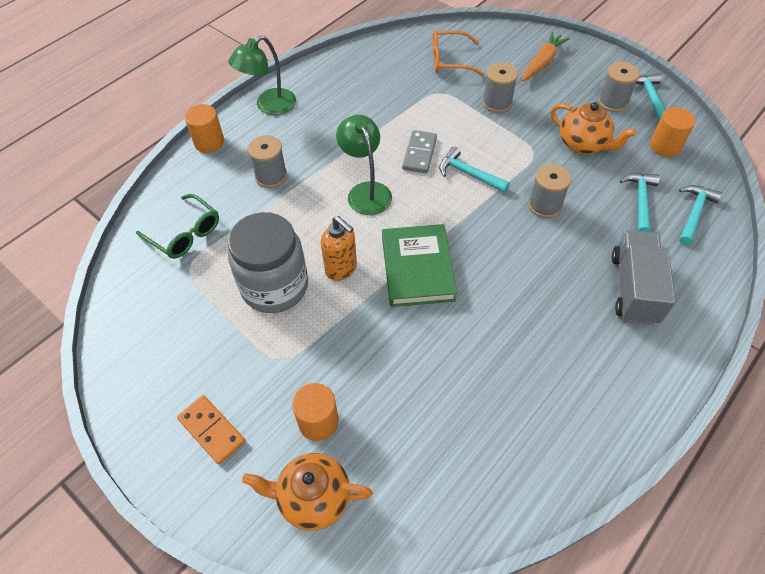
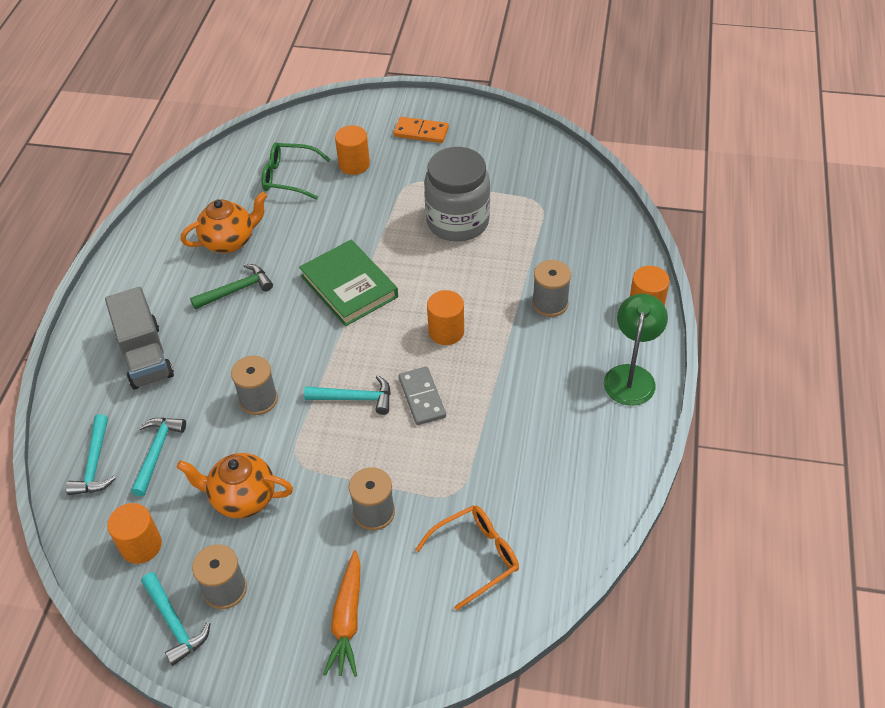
camera: 150 degrees right, 5 degrees down
(185, 234) = (571, 224): green glasses -> green glasses (289, 177)
(313, 498) = (328, 132): orange teapot -> orange teapot (230, 241)
(341, 269) = (414, 257): orange soap dispenser -> none
(366, 191) = (446, 331): green lamp -> orange cylinder
(524, 317) = (236, 290): none -> green hammer
(640, 201) = (157, 452): turquoise hammer -> turquoise hammer turned 150 degrees counterclockwise

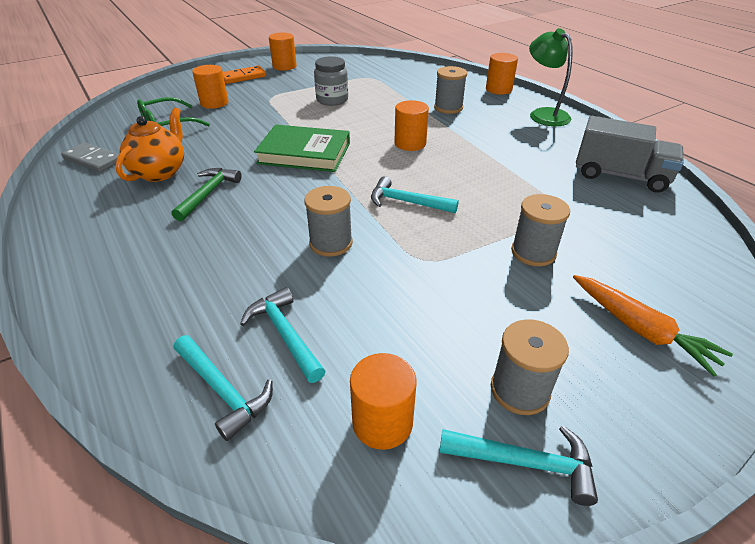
camera: 45 degrees left, 10 degrees down
(145, 355) = (169, 274): grey truck -> grey truck (620, 176)
(242, 498) = (421, 312): orange teapot -> none
(355, 398) = (407, 202): turquoise hammer -> turquoise hammer turned 120 degrees counterclockwise
(422, 397) = (451, 178): grey domino -> grey domino (93, 160)
(457, 222) = (332, 100): grey jar -> grey jar, size x0.61
(476, 556) = (634, 232): orange glasses -> none
(479, 133) = (284, 66): none -> orange cylinder

